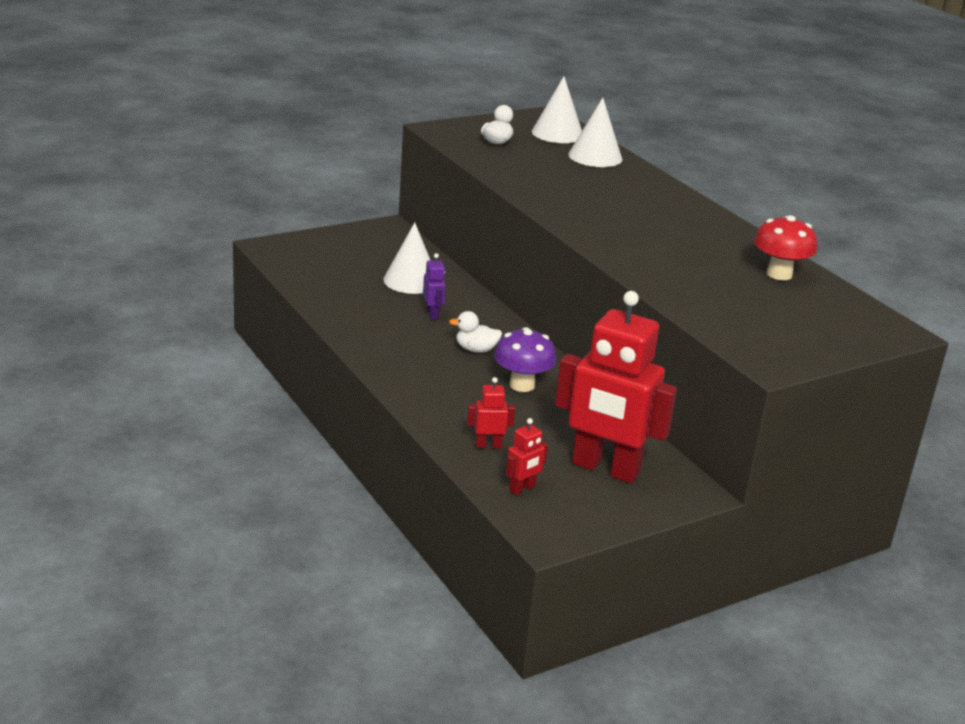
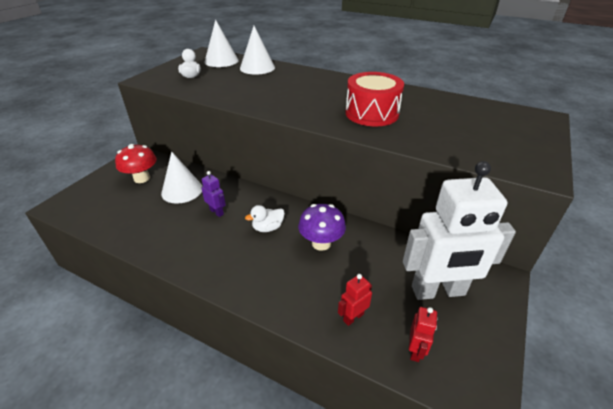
camera: 30 degrees left, 10 degrees up
(605, 469) = (438, 291): red robot -> white robot
(668, 252) = (371, 113): none -> red drum
(779, 274) = (441, 104): red mushroom -> red mushroom (142, 178)

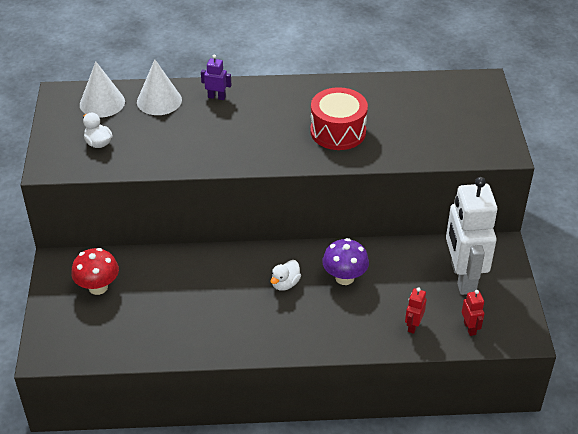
camera: 30 degrees left, 5 degrees up
(182, 190) = (160, 282): white cone -> none
(217, 212) = (221, 289): purple robot -> purple robot (216, 97)
(438, 291) = (462, 278): white robot -> white robot turned 120 degrees clockwise

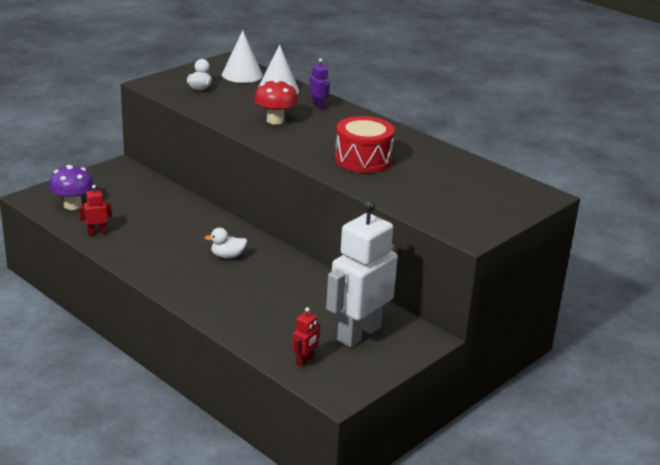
camera: 45 degrees right, 15 degrees down
(98, 287) = (118, 189): red mushroom -> red mushroom (275, 120)
(344, 278) = (273, 278): purple mushroom -> purple mushroom (72, 205)
(413, 326) = (266, 331): red robot -> red robot (96, 232)

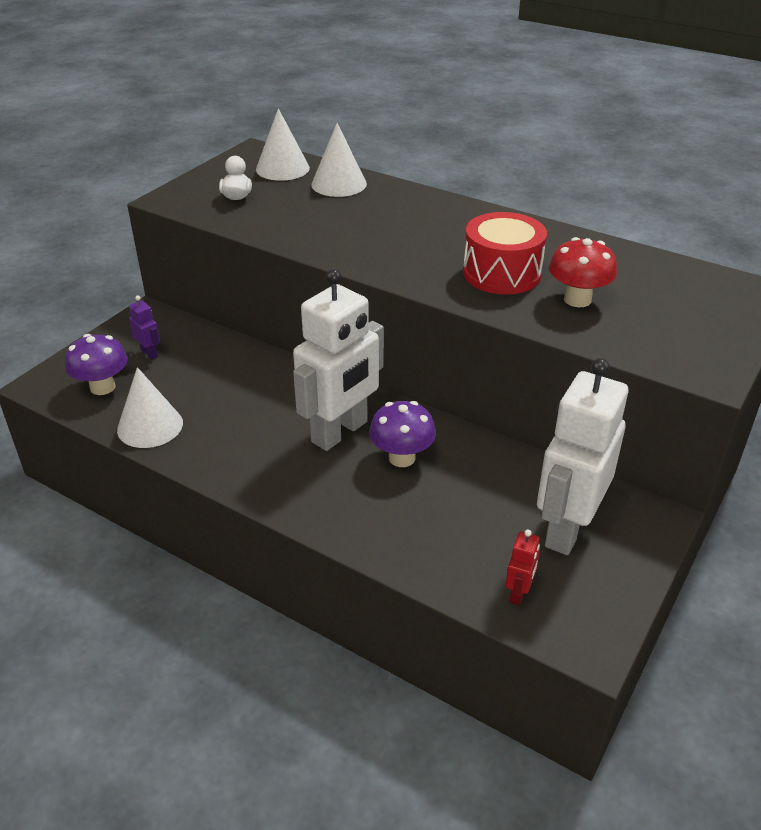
camera: 10 degrees left, 10 degrees up
(96, 232) = (150, 426): red robot -> white cone
(227, 256) = (340, 432): white duck -> white robot
(264, 277) = (402, 458): none -> purple mushroom
(275, 120) = (357, 230): red mushroom -> red mushroom (577, 299)
(318, 105) = (401, 199): purple robot -> purple robot (149, 353)

